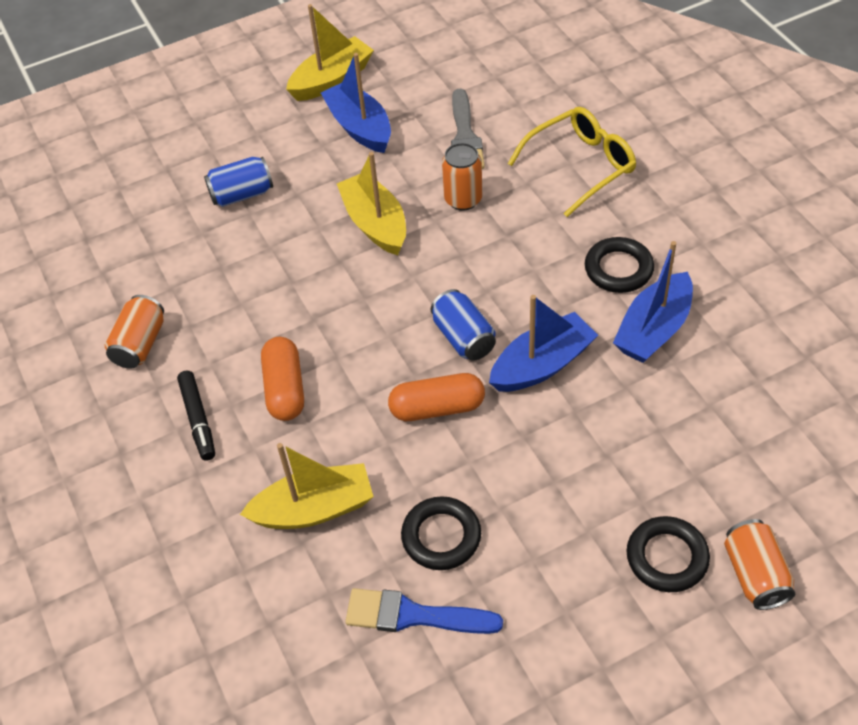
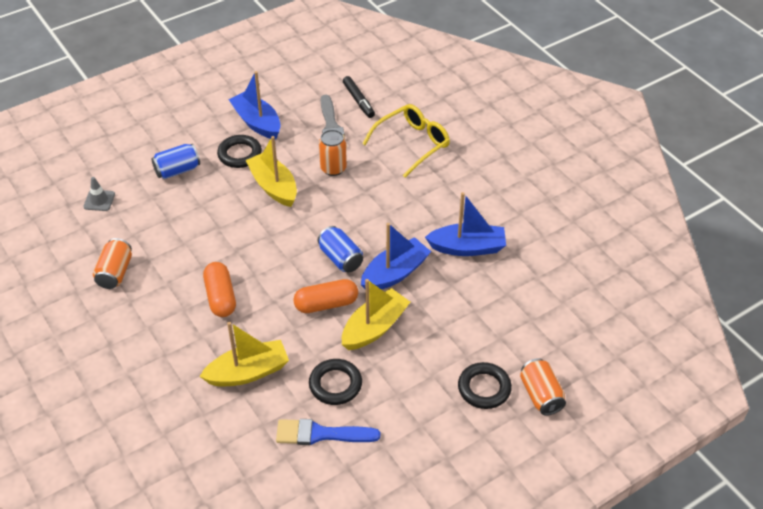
camera: 10 degrees left, 5 degrees down
(129, 235) = (99, 200): none -> grey traffic cone
(198, 419) = (162, 320): black marker -> black marker (358, 101)
(332, 80) = (234, 91): yellow boat -> yellow boat (374, 327)
(618, 269) = (442, 210): black ring -> black ring (240, 154)
(653, 329) = (467, 247): blue boat -> blue boat turned 120 degrees counterclockwise

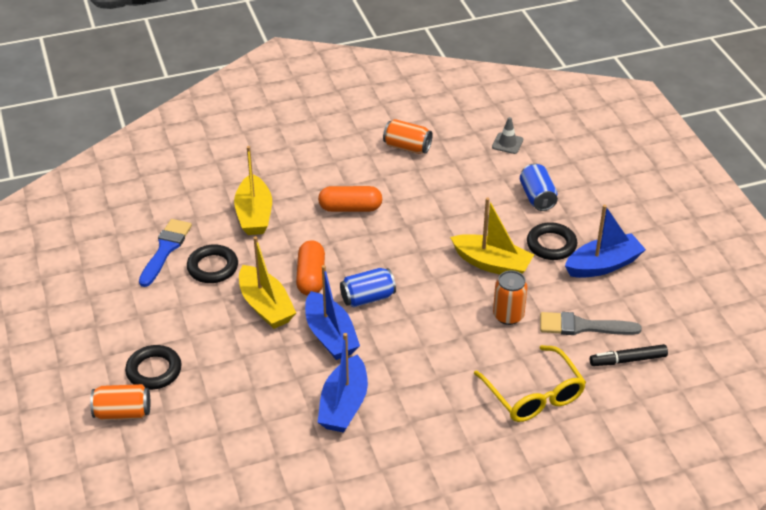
camera: 105 degrees right, 5 degrees down
(273, 186) = (492, 264): yellow boat -> yellow boat turned 45 degrees clockwise

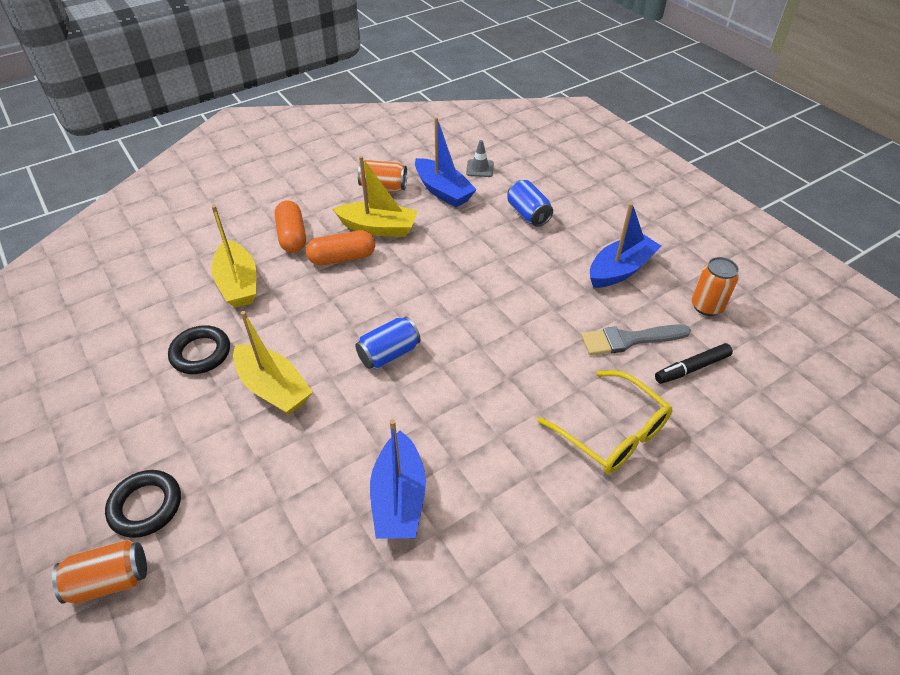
camera: 15 degrees left, 5 degrees up
(165, 250) = (140, 343): blue brush -> none
(311, 277) = (318, 342): orange capsule -> orange capsule (292, 236)
(330, 335) = (358, 409): blue boat -> blue boat (443, 191)
(492, 264) = (509, 289): yellow boat -> yellow boat (378, 228)
(508, 316) = (548, 343): orange can -> orange can (706, 306)
(551, 245) = (561, 258): black ring -> none

